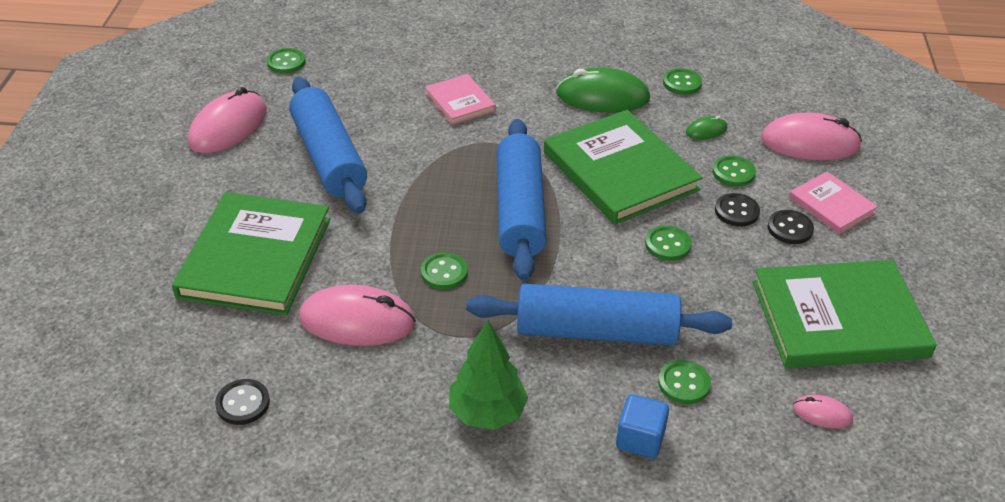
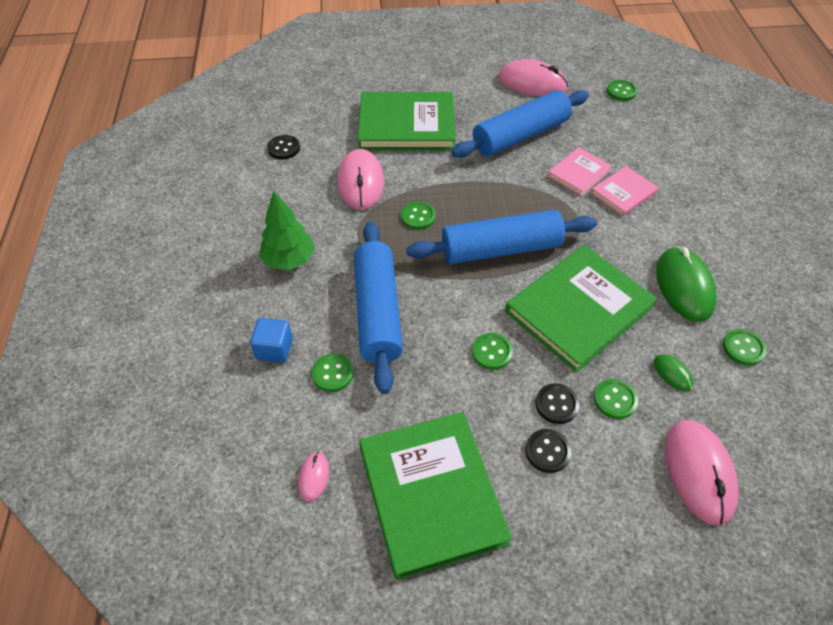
camera: 80 degrees right, 10 degrees up
(831, 205) = (599, 492): pink book -> pink book (579, 173)

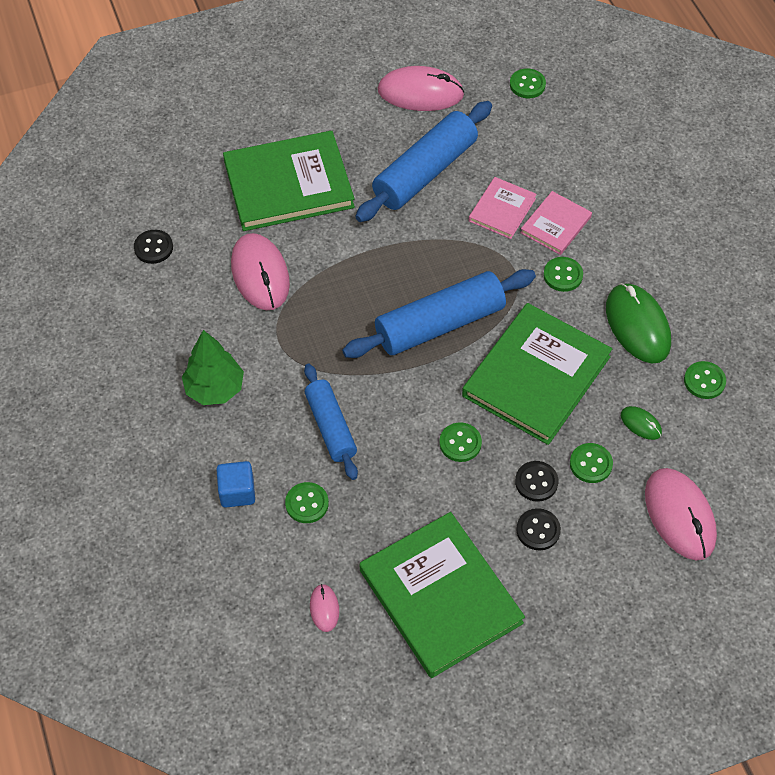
camera: 15 degrees left, 5 degrees up
(377, 312) = (330, 427): blue rolling pin -> blue rolling pin, size x0.63
(418, 217) = (339, 304): green button -> green button (563, 275)

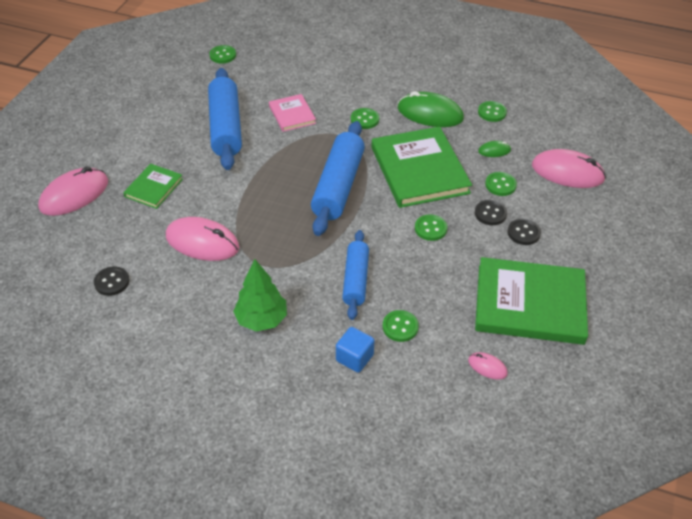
camera: 50 degrees left, 10 degrees down
(288, 184) = (153, 188): green book -> green book, size x0.51
(330, 427) = (355, 280): blue rolling pin -> blue rolling pin turned 75 degrees clockwise
(420, 93) = (169, 95): pink mouse -> pink mouse (74, 195)
(556, 225) = (328, 102): pink book -> none

